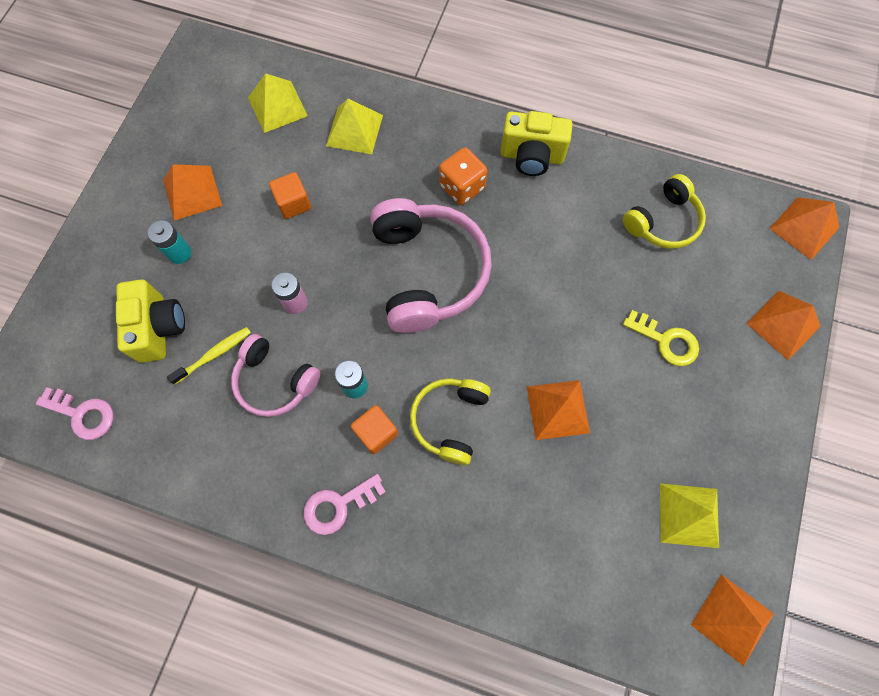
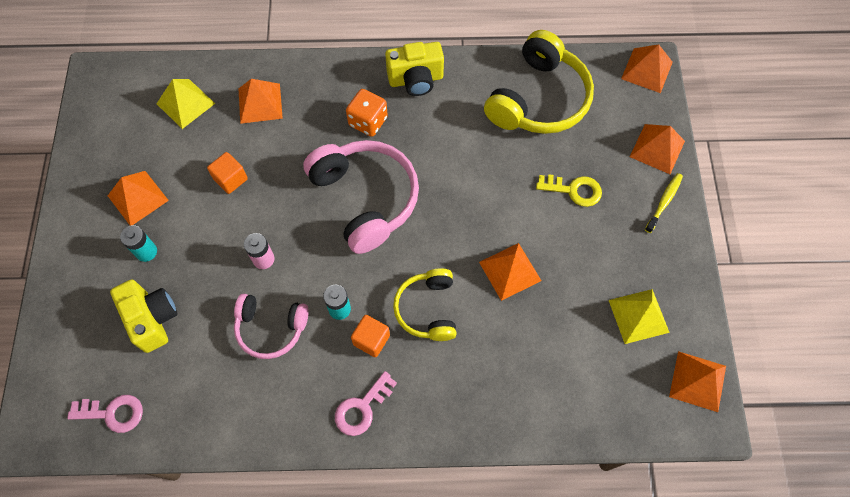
camera: 20 degrees left, 5 degrees down
(214, 354) = (210, 324): yellow toothbrush -> yellow toothbrush (664, 202)
(354, 130) = (260, 103): yellow pyramid -> orange pyramid
(662, 221) = (538, 99): yellow headphones -> yellow headphones, size x1.67

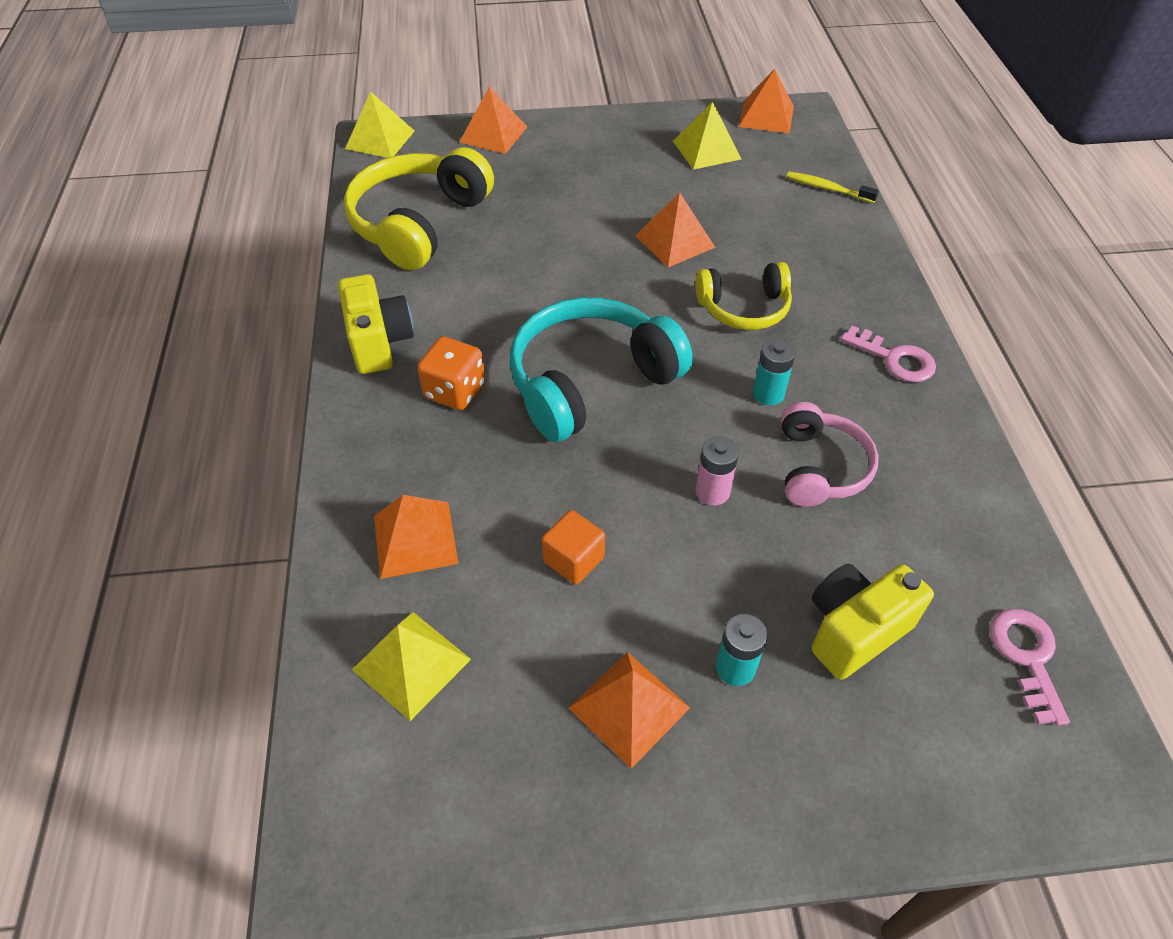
camera: 95 degrees left, 15 degrees down
(365, 199) = (591, 382): pink headphones -> turquoise headphones
(371, 340) = (802, 358): orange cube -> none
(538, 99) = (419, 223): yellow headphones -> yellow headphones turned 90 degrees counterclockwise
(574, 190) = (555, 193): yellow key -> none
(647, 70) = (380, 139): orange pyramid -> yellow pyramid
(664, 202) = (564, 131): yellow toothbrush -> yellow toothbrush (827, 189)

